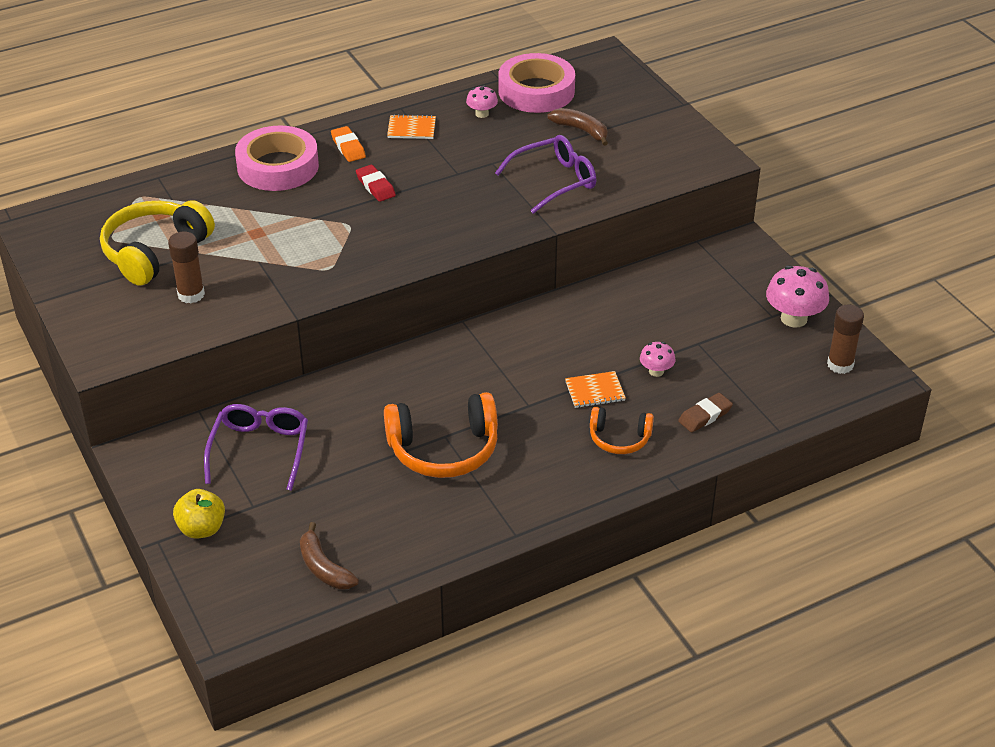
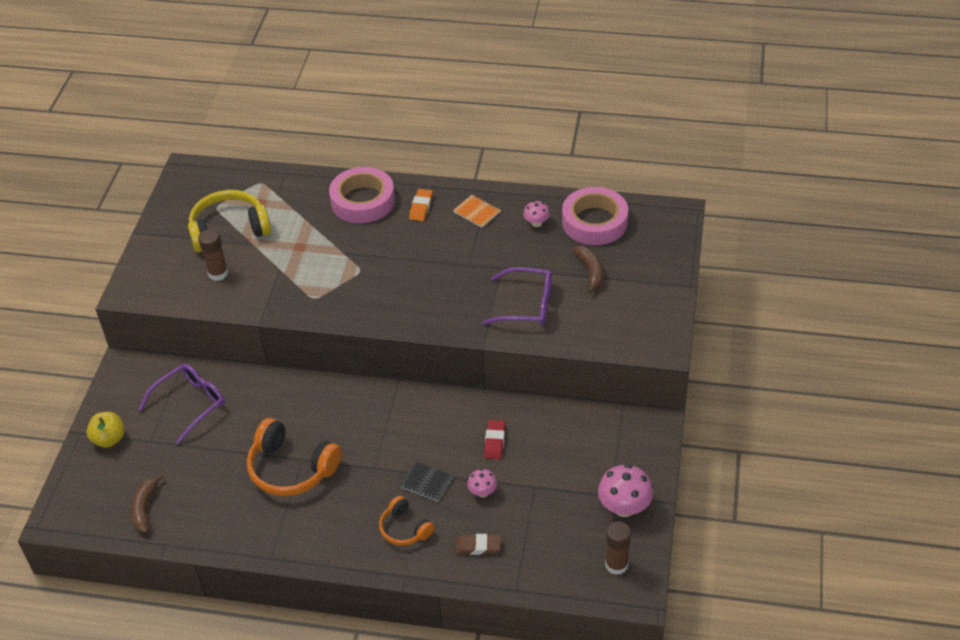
camera: 40 degrees right, 5 degrees up
(375, 186) = (406, 248): red eraser -> red eraser (494, 442)
(595, 391) = (426, 483): orange notebook -> black notebook

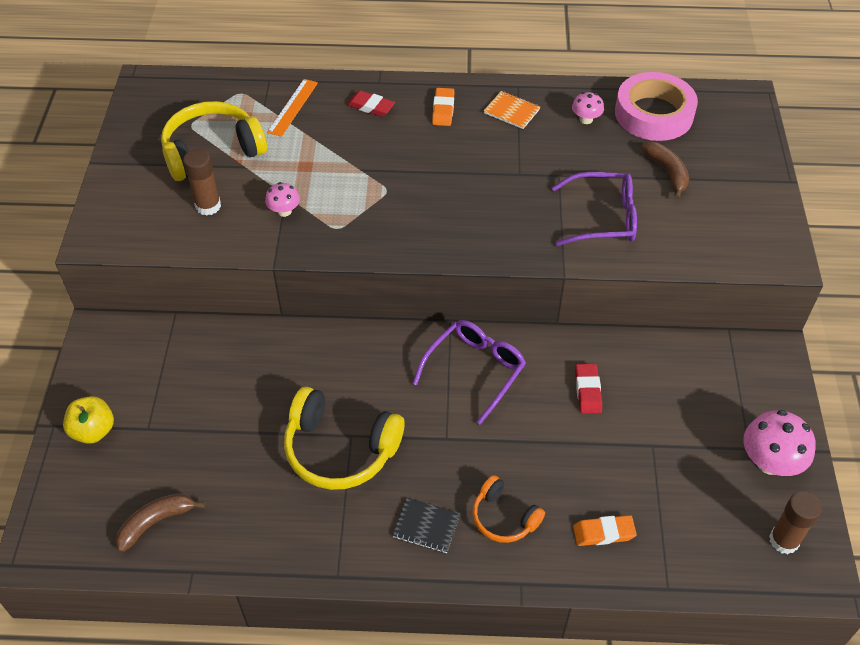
camera: 10 degrees left, 5 degrees up
(145, 508) = (156, 522): brown banana -> brown banana turned 60 degrees clockwise
(190, 404) = (193, 374): purple glasses -> purple glasses (475, 370)
(291, 468) = (340, 449): orange headphones -> yellow headphones
(300, 197) = (292, 107): none -> orange ruler
(363, 201) = (371, 106): pink tape -> red eraser
(426, 483) = (517, 452): black notebook -> black notebook (426, 526)
(478, 546) = (603, 533): brown eraser -> orange eraser
(482, 492) = (590, 458): pink mushroom -> pink mushroom (284, 211)

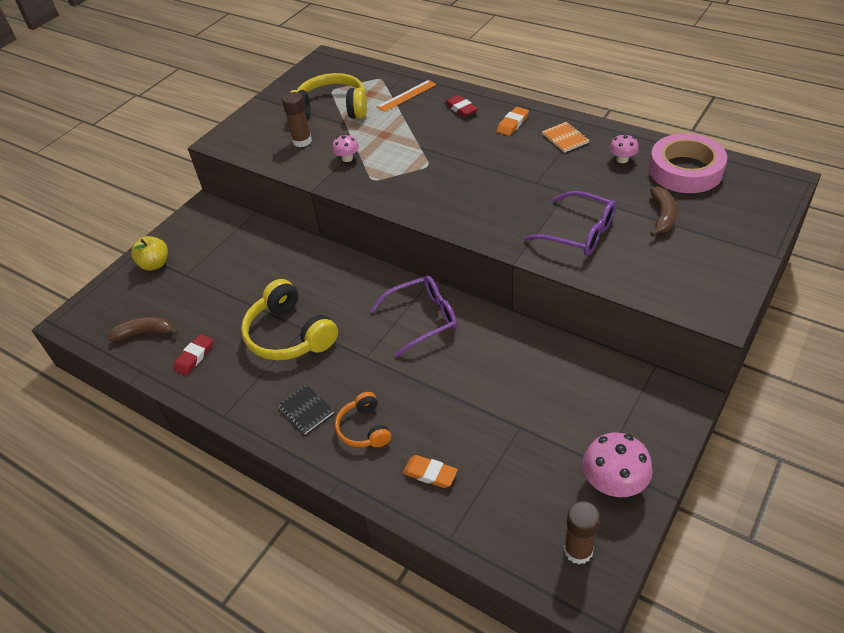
camera: 35 degrees right, 5 degrees down
(587, 391) = (498, 366): red eraser -> red eraser (194, 357)

